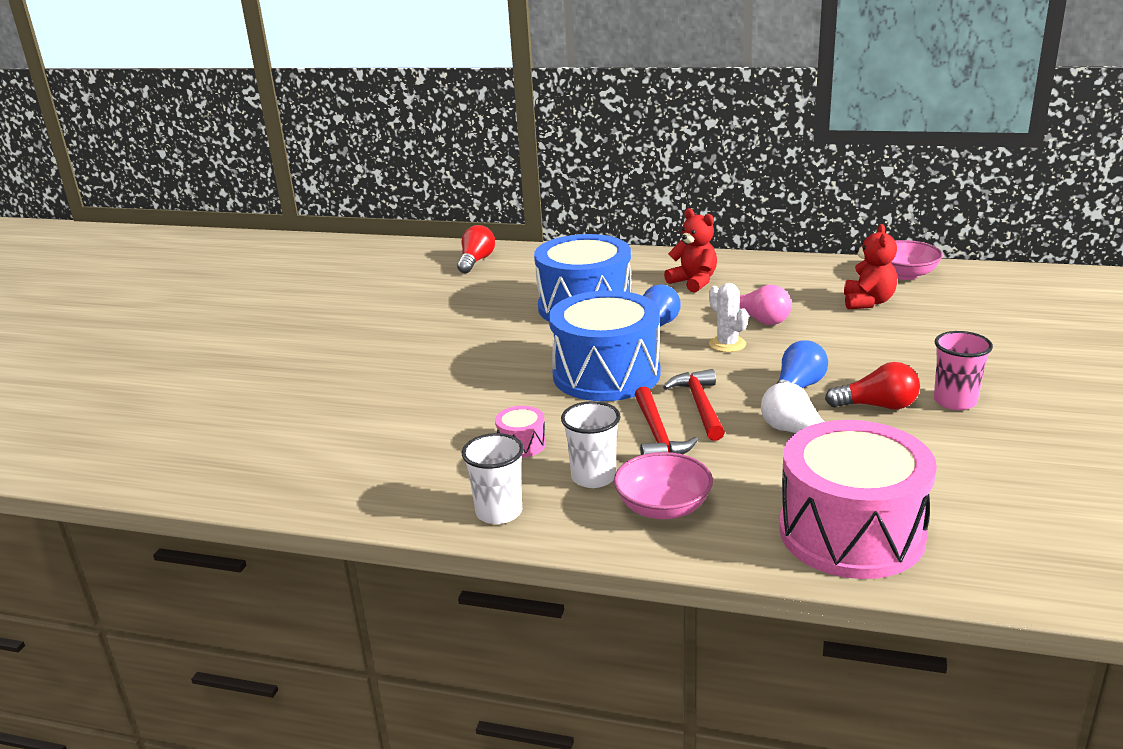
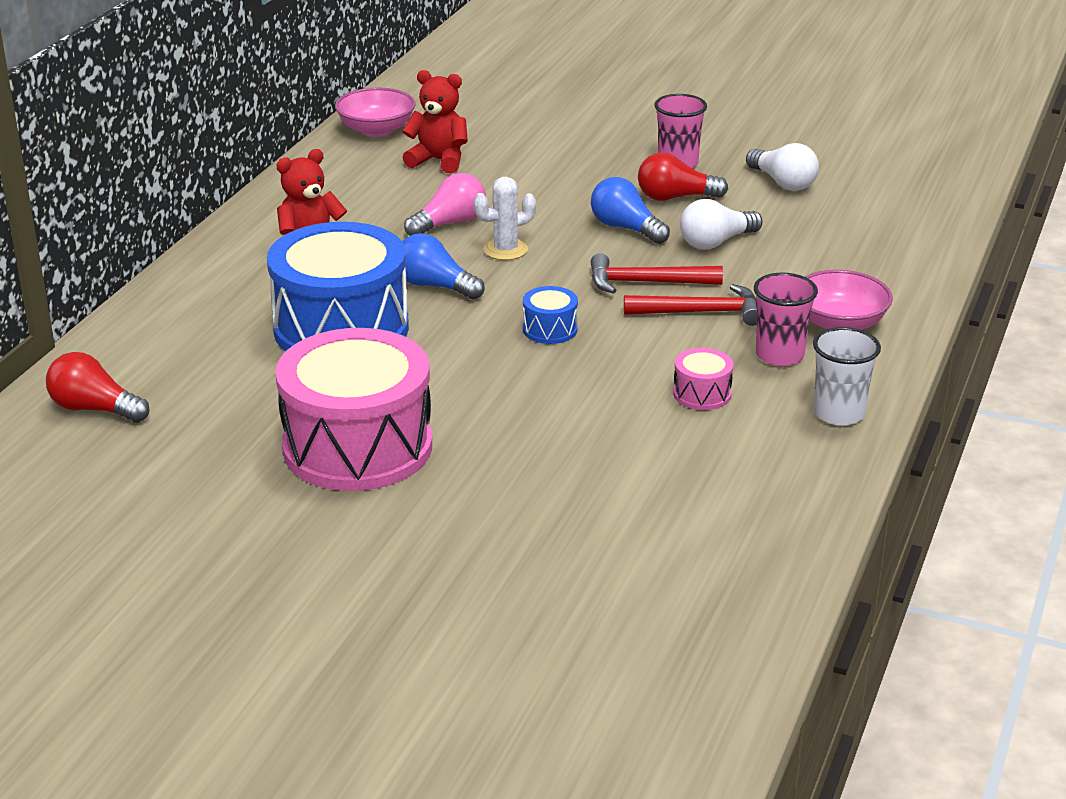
camera: 85 degrees left, 5 degrees up
(593, 477) = (779, 355): white cup -> pink cup
(606, 374) = (550, 329): blue drum -> blue drum, size x0.41
(851, 533) = (886, 245): pink drum -> pink drum (357, 447)
(877, 406) = (675, 197): red light bulb -> red light bulb turned 105 degrees counterclockwise
(959, 461) = (782, 183): none -> white light bulb

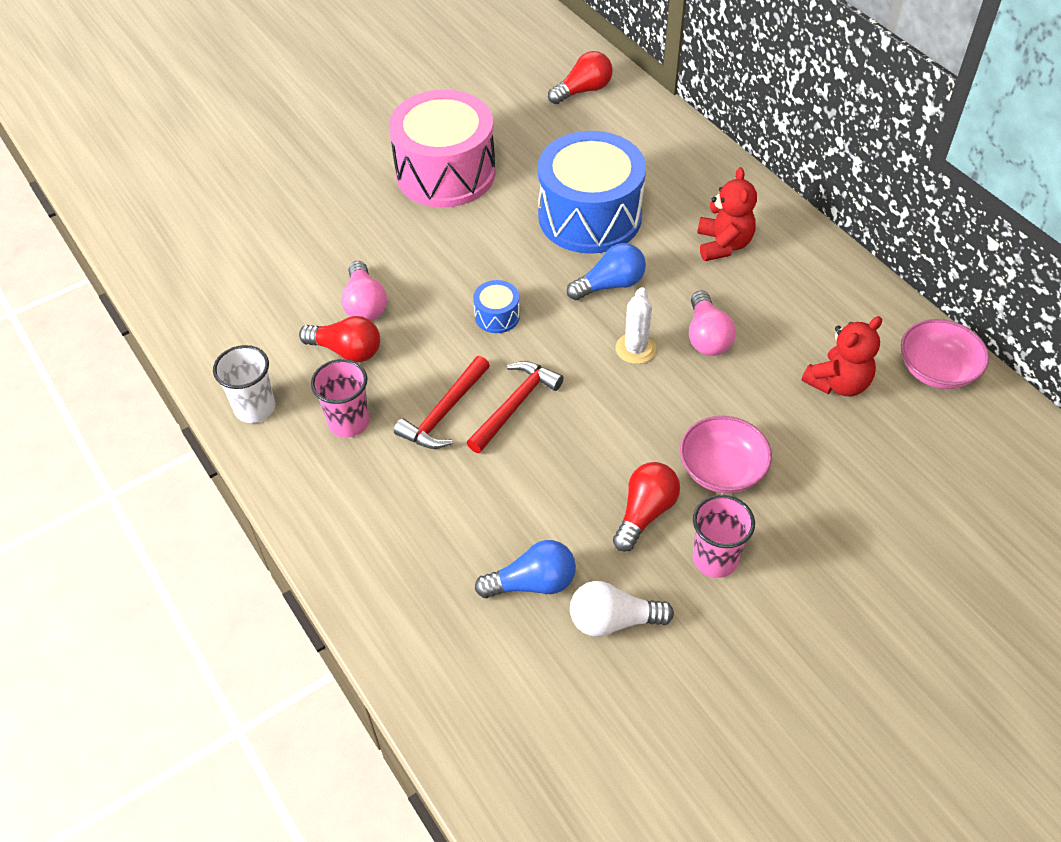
camera: 125 degrees right, 20 degrees up
(626, 228) = (613, 443): blue light bulb -> blue light bulb (532, 583)
(629, 410) = (365, 304): none -> pink light bulb
(702, 394) = (346, 350): pink drum -> red light bulb
(716, 242) = (541, 491): white light bulb -> none
(839, 323) = (353, 488): pink bowl -> pink bowl (721, 470)

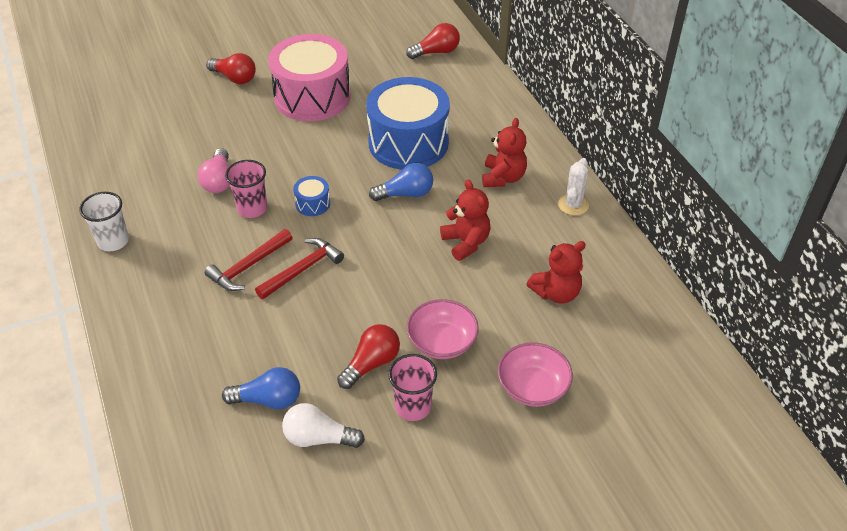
camera: 10 degrees right, 5 degrees down
(346, 350) = (194, 211): red light bulb -> red light bulb (234, 78)
(348, 422) = (176, 262): pink cup -> pink cup (252, 208)
(635, 349) = (408, 243): white cactus -> white cactus (573, 205)
(707, 336) = (466, 242): pink light bulb -> red teddy bear
(936, 370) = (638, 295): pink bowl -> pink bowl (532, 387)

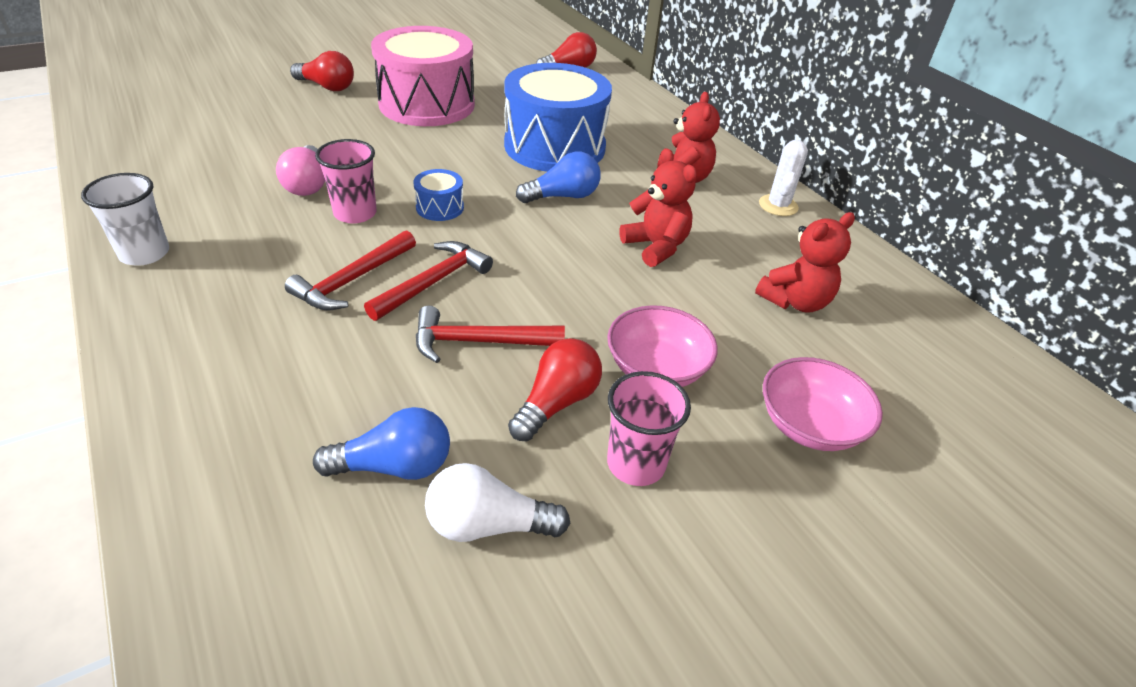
camera: 10 degrees left, 5 degrees down
(328, 317) = (479, 341): none -> red hammer

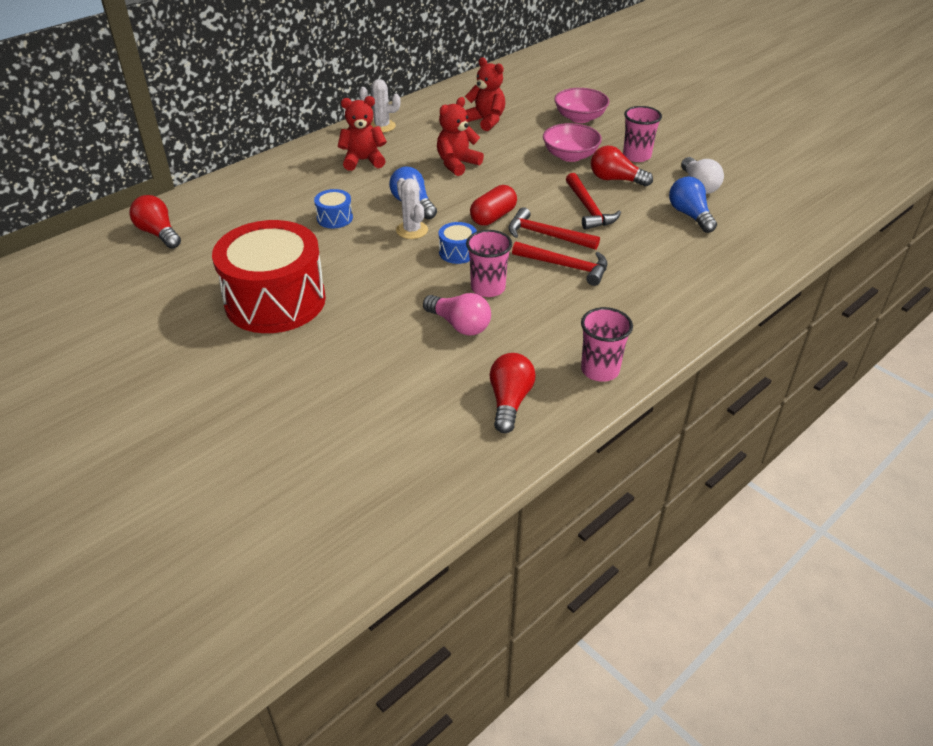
camera: 100 degrees left, 0 degrees up
(144, 253) = (600, 370): white cup -> pink cup
(307, 184) = (459, 325): pink light bulb -> pink light bulb turned 60 degrees clockwise
(327, 87) = (253, 379): red light bulb -> red light bulb (509, 401)
(427, 104) = (275, 301): pink drum -> red drum
(503, 248) = (493, 217): none -> red capsule
(504, 186) = (412, 230): none -> white cactus
(554, 146) = (334, 218): blue drum -> blue drum, size x0.41

